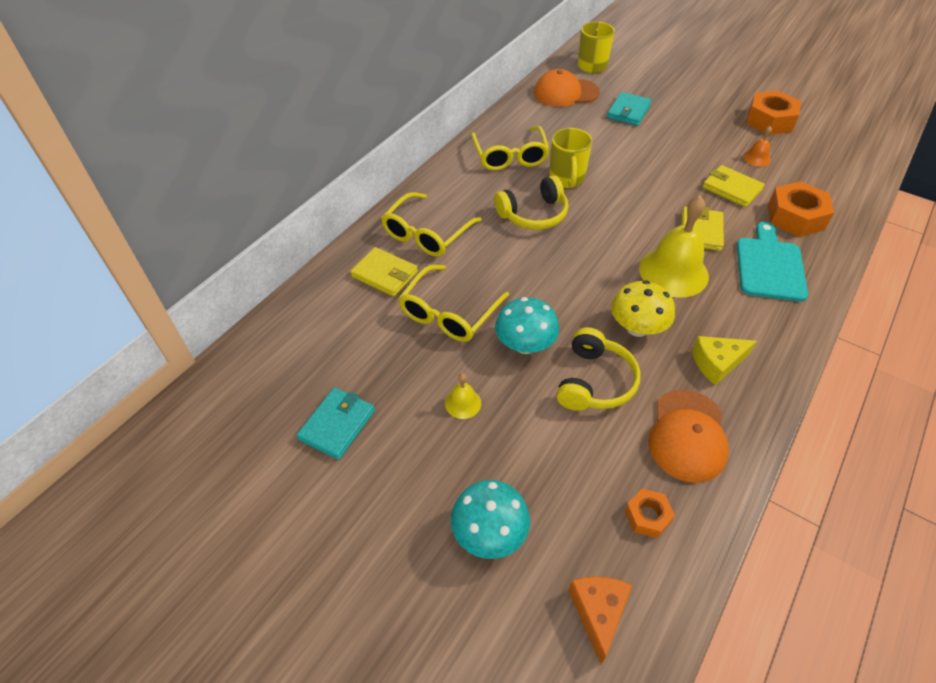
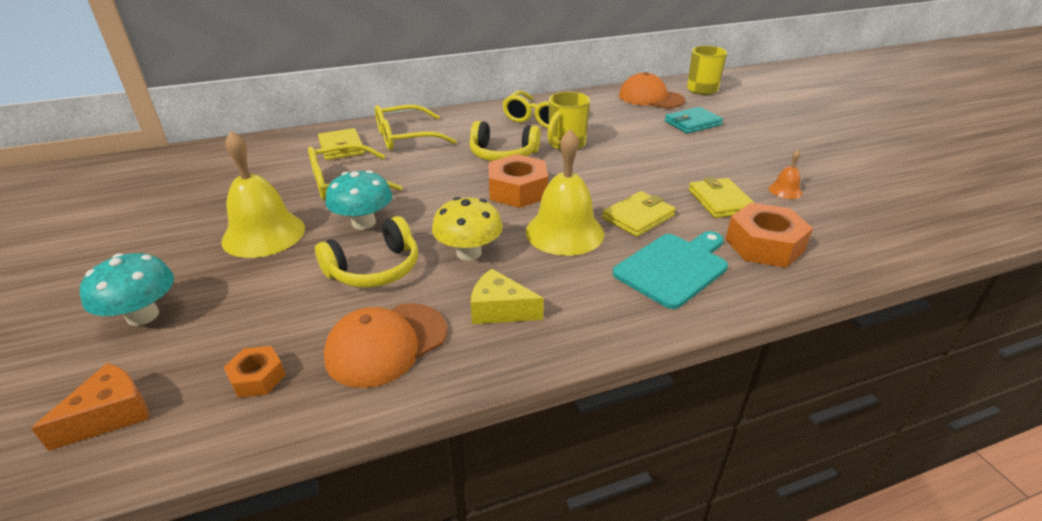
camera: 35 degrees right, 15 degrees down
(337, 425) = (175, 207): turquoise wallet -> none
(463, 403) = (264, 234): yellow bell -> yellow bell, size x2.20
(769, 120) = (844, 170): orange nut -> orange nut (517, 190)

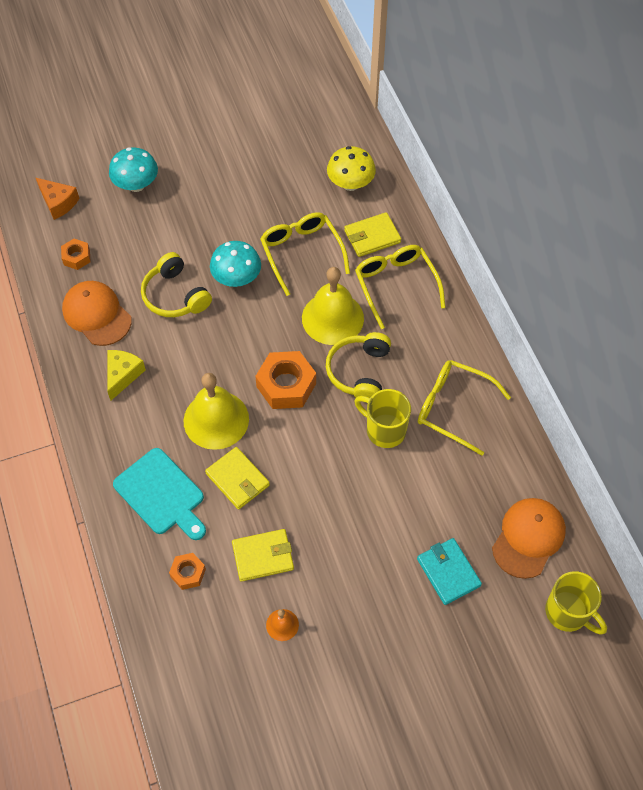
camera: 90 degrees right, 25 degrees up
(264, 234) = (223, 219): yellow bell -> yellow bell (332, 318)
(469, 253) = (191, 353): yellow mushroom -> yellow mushroom (350, 183)
(764, 245) = (188, 573): orange nut -> orange nut, size x0.55

